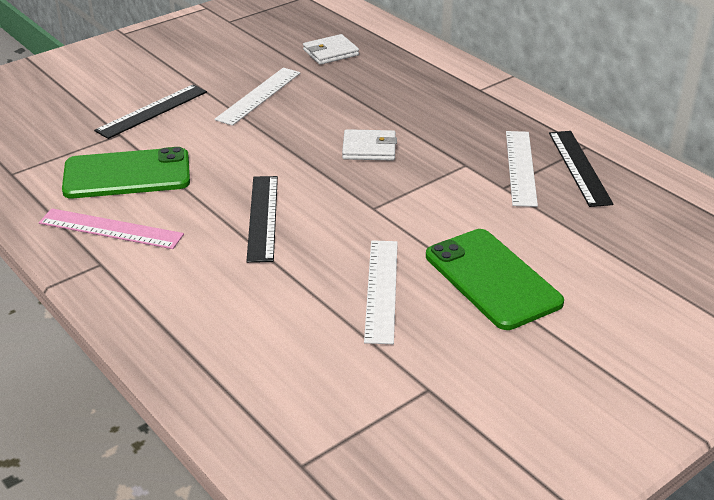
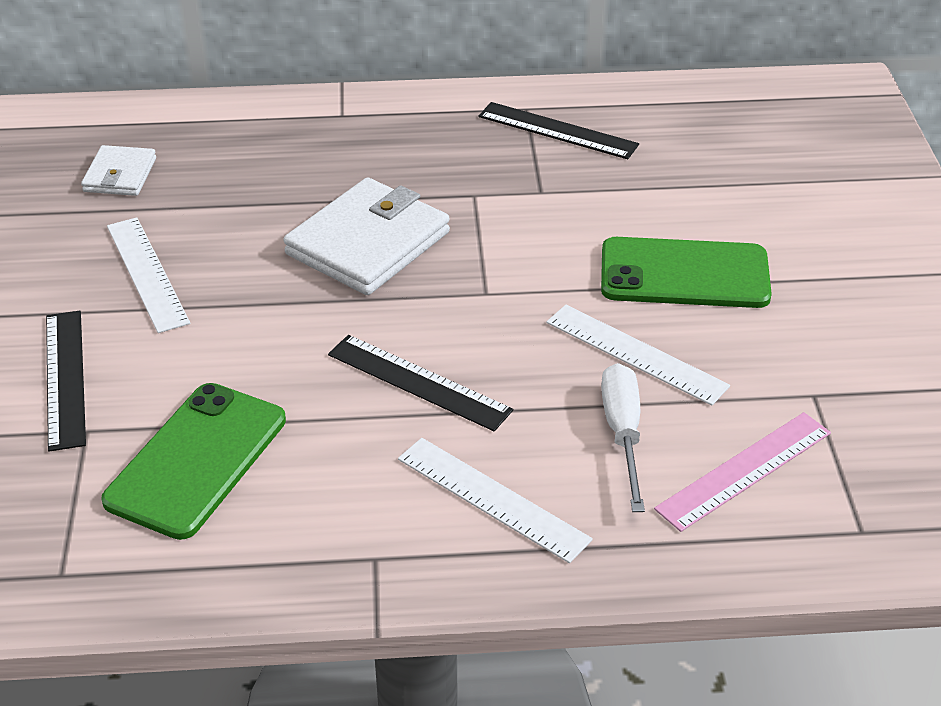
camera: 55 degrees left, 5 degrees up
(110, 229) = (308, 521): pink ruler -> pink ruler (744, 470)
(296, 314) = (623, 433): none -> white screwdriver
(369, 148) = (368, 243): white wallet -> white wallet, size x1.83
(520, 167) = (518, 164): white ruler -> white ruler (492, 499)

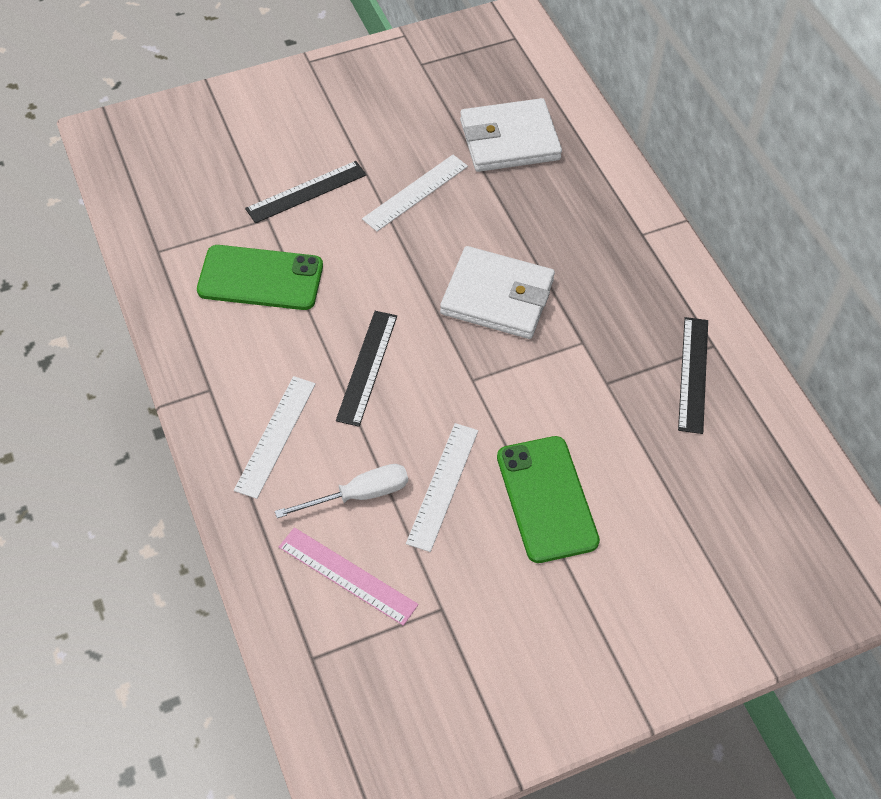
camera: 70 degrees right, 15 degrees up
(120, 175) = (509, 140): white wallet -> white wallet, size x1.83

